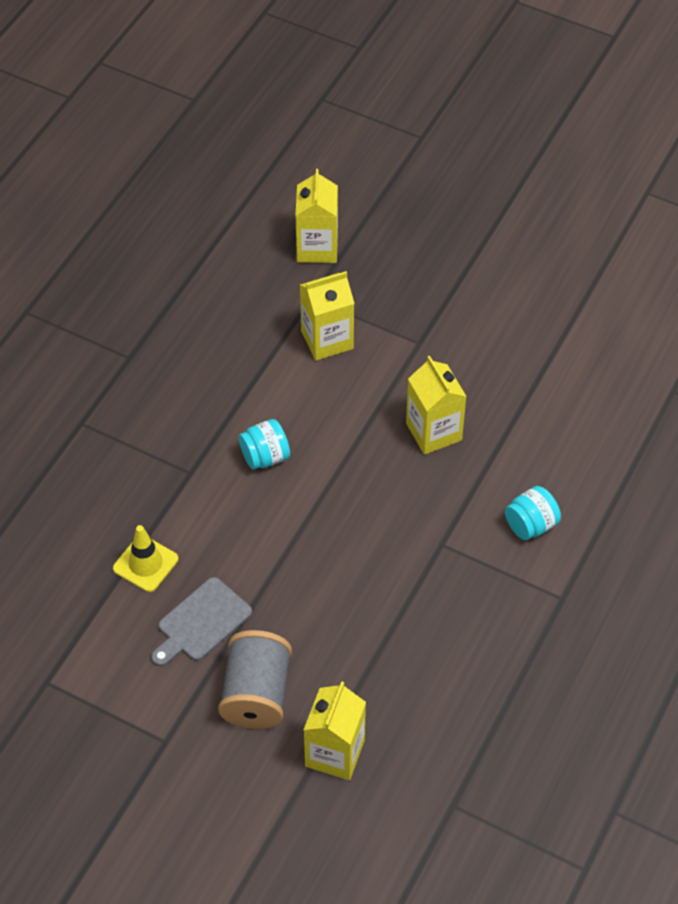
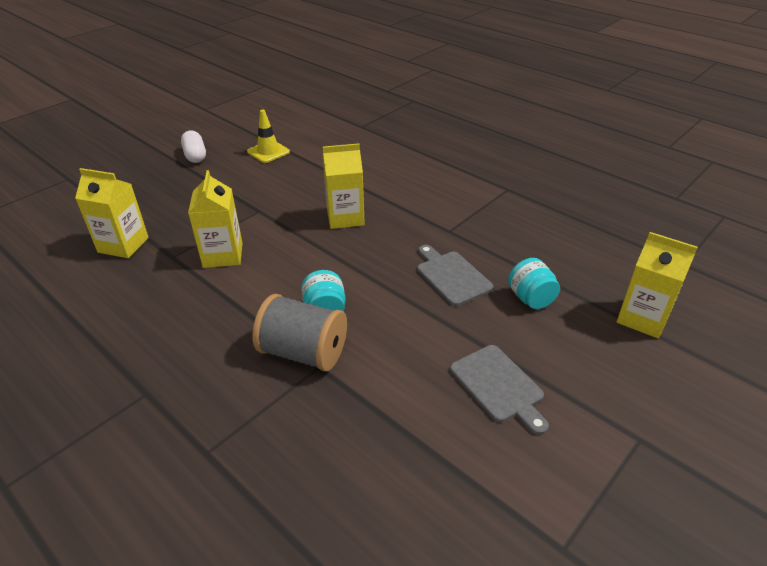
camera: 75 degrees left, 15 degrees down
(145, 564) = (418, 421): yellow traffic cone -> yellow traffic cone (268, 152)
(256, 694) = (583, 359): grey spool -> grey spool (304, 352)
(354, 559) = (451, 276): none -> grey cutting board
(517, 233) = (195, 155): none -> white capsule
(530, 525) = (444, 191): turquoise jar -> turquoise jar (530, 298)

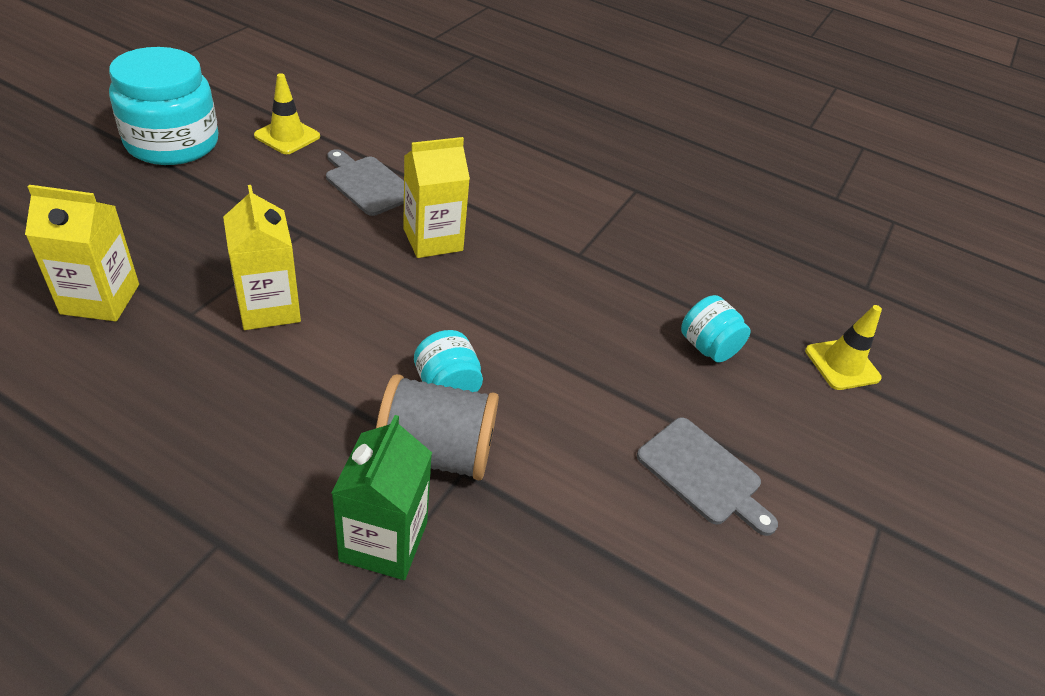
camera: 20 degrees left, 5 degrees up
(195, 155) = (172, 143): white capsule -> turquoise jar
(250, 405) = (384, 541): none -> green carton
(451, 276) = (601, 321): grey cutting board -> grey cutting board (367, 184)
(643, 318) = (842, 364): yellow carton -> yellow traffic cone

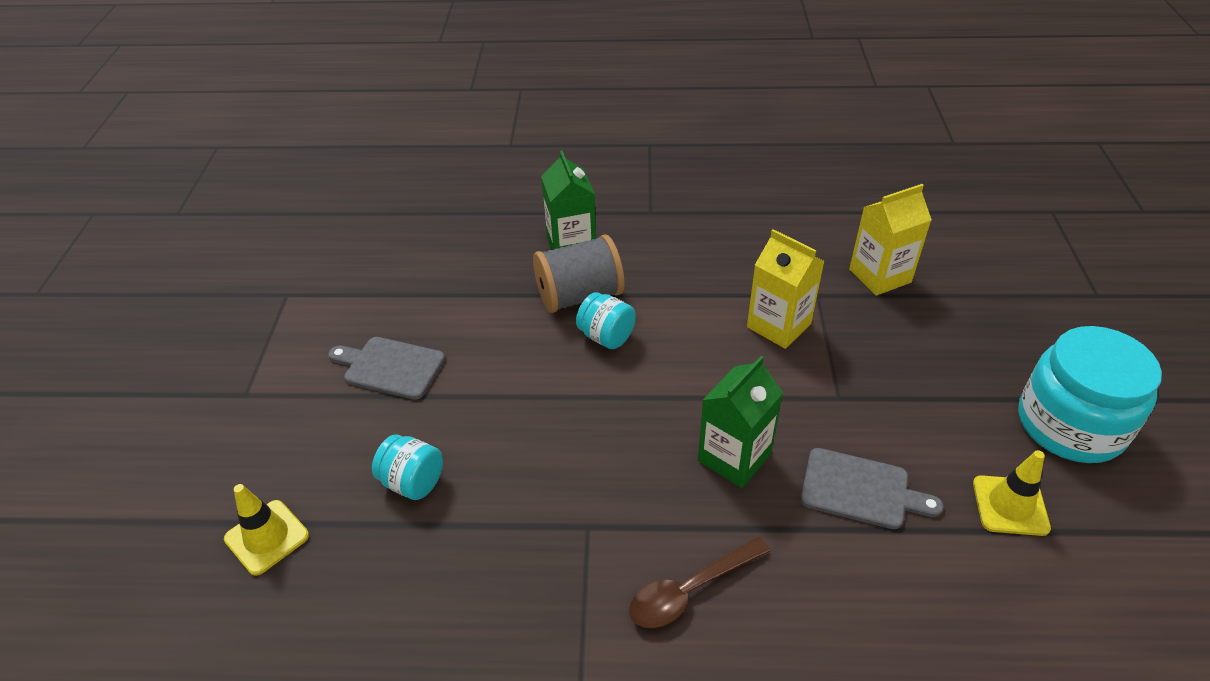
camera: 160 degrees right, 0 degrees up
(433, 239) = (734, 457): yellow carton -> green carton
(535, 196) = (690, 590): none -> brown spoon

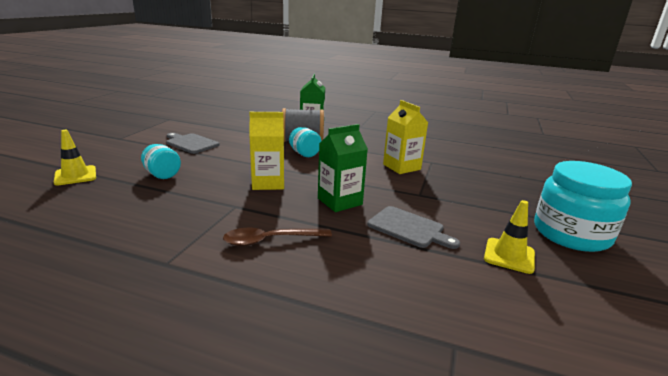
camera: 15 degrees right, 20 degrees down
(880, 276) = (473, 163): yellow carton -> yellow carton (268, 183)

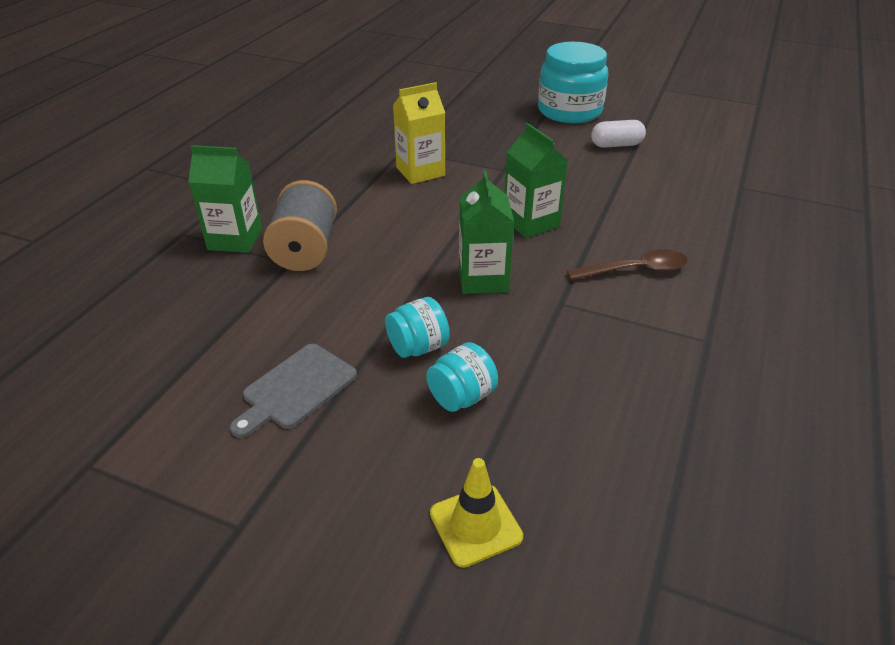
camera: 85 degrees left, 15 degrees up
(268, 183) = (483, 279): yellow carton -> green carton
(270, 240) = (635, 270): brown spoon -> brown spoon turned 90 degrees counterclockwise
(304, 154) = (367, 247): turquoise jar -> turquoise jar (418, 347)
(409, 228) = (582, 185): grey cutting board -> none
(509, 256) = (616, 145): yellow traffic cone -> white capsule

